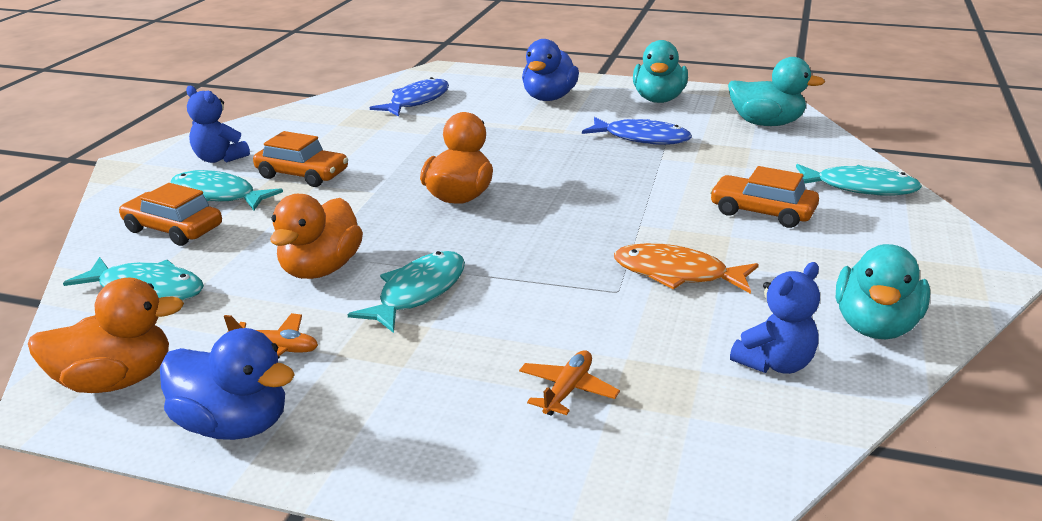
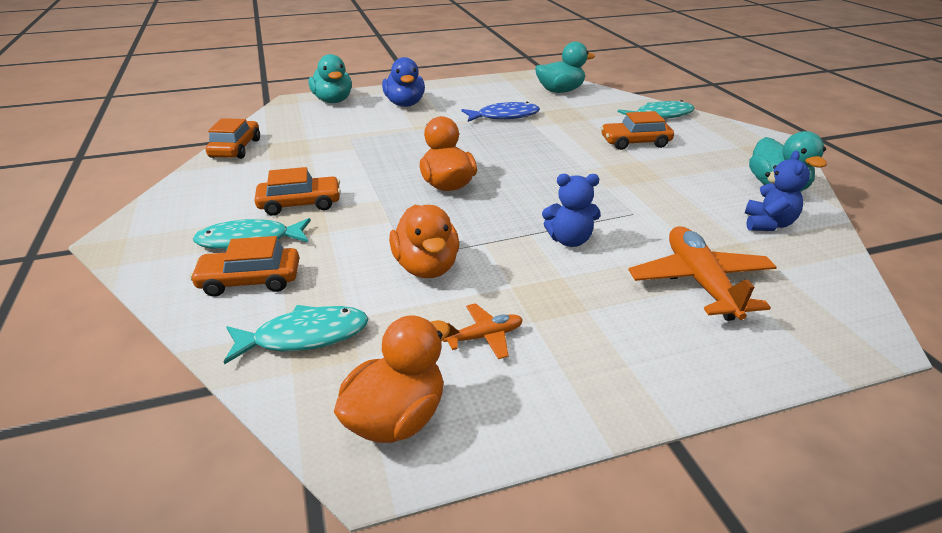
camera: 35 degrees left, 5 degrees up
(219, 159) = (203, 212): blue teddy bear -> blue teddy bear (569, 240)
(234, 425) = (542, 404): blue duck -> none
(323, 106) = (235, 148): none -> orange car
(417, 101) = (310, 127): blue fish -> none
(418, 292) = (520, 258): turquoise fish -> none
(567, 390) = (700, 282): orange plane -> orange plane, size x1.94
(658, 99) = (477, 90): turquoise duck -> turquoise duck (333, 101)
(677, 274) = (648, 192): orange fish -> none

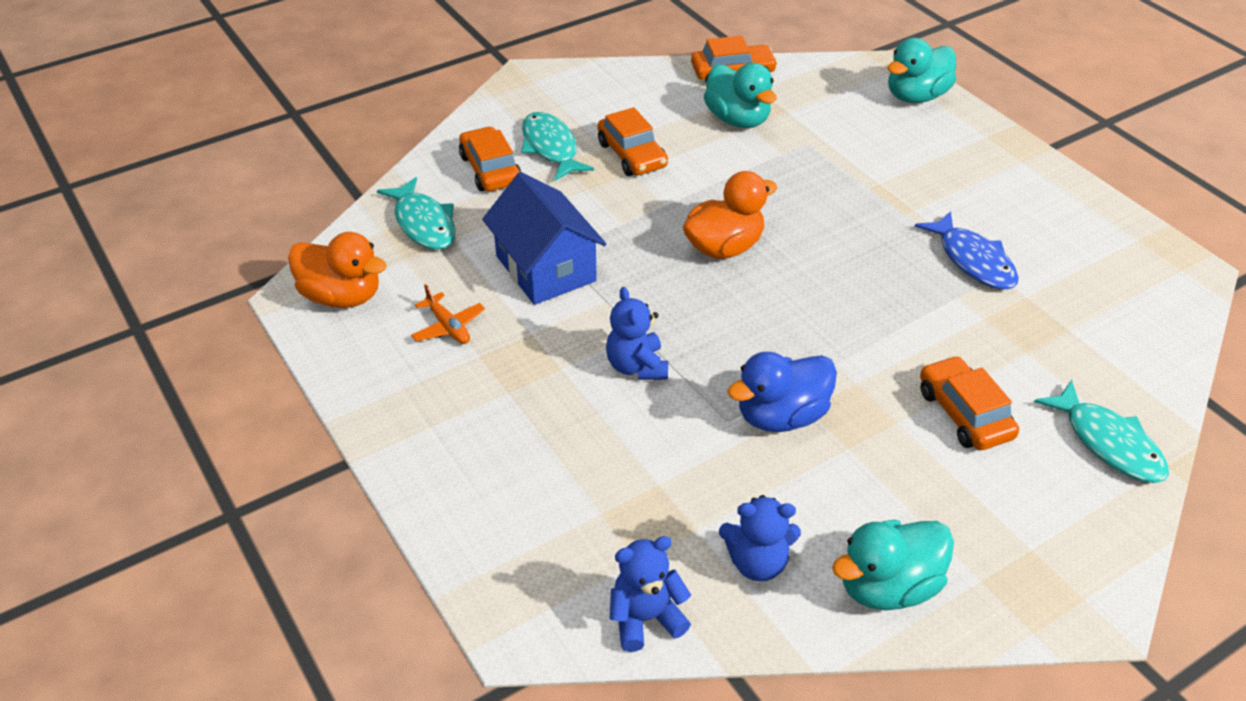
camera: 75 degrees right, 10 degrees up
(405, 104) = (950, 158): blue duck -> blue duck (781, 416)
(426, 267) = (545, 268): orange duck -> blue house
(560, 91) = (1134, 308): turquoise duck -> turquoise duck (737, 119)
(700, 282) = (585, 483): orange plane -> none
(833, 275) = (646, 618): none -> blue teddy bear

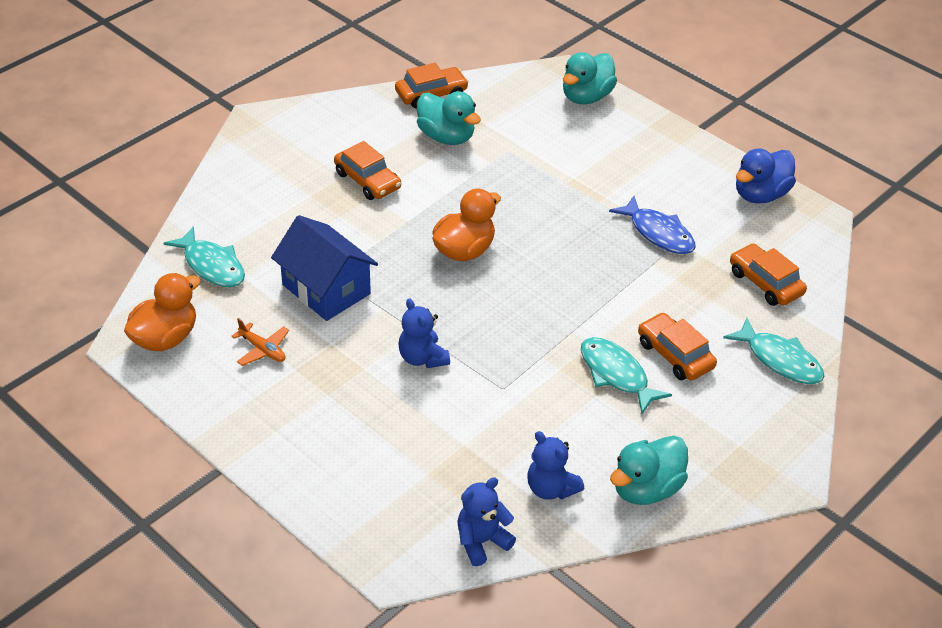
camera: 15 degrees left, 0 degrees up
(342, 296) = (165, 338): orange duck -> orange duck turned 60 degrees counterclockwise
(490, 169) = (252, 210): orange car -> orange car (765, 283)
(551, 148) = (297, 183): turquoise fish -> turquoise fish (616, 374)
(757, 562) = (551, 488): blue teddy bear -> blue teddy bear turned 60 degrees clockwise
(781, 416) = (542, 379): blue duck -> blue duck (760, 195)

